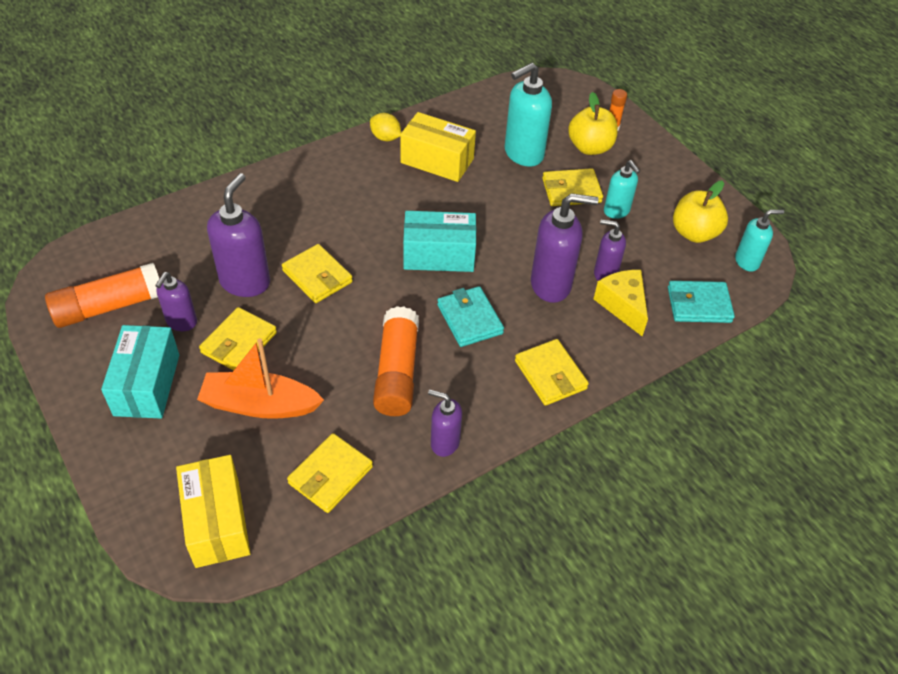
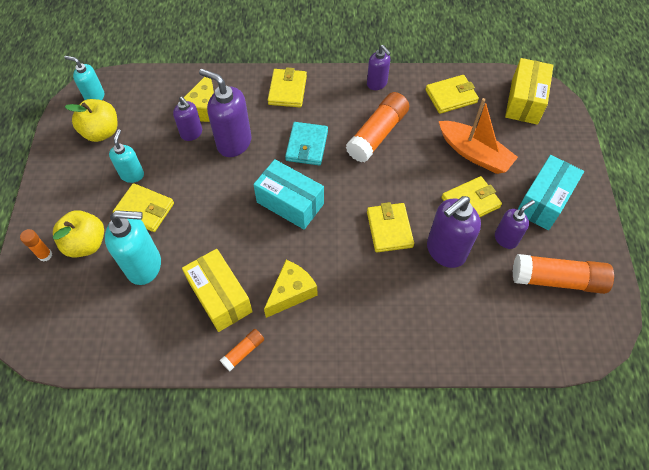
camera: 145 degrees left, 10 degrees up
(377, 188) = (291, 292): none -> yellow cheese
(385, 138) = (243, 351): yellow lemon -> orange glue stick
(699, 305) = (158, 87): turquoise wallet -> none

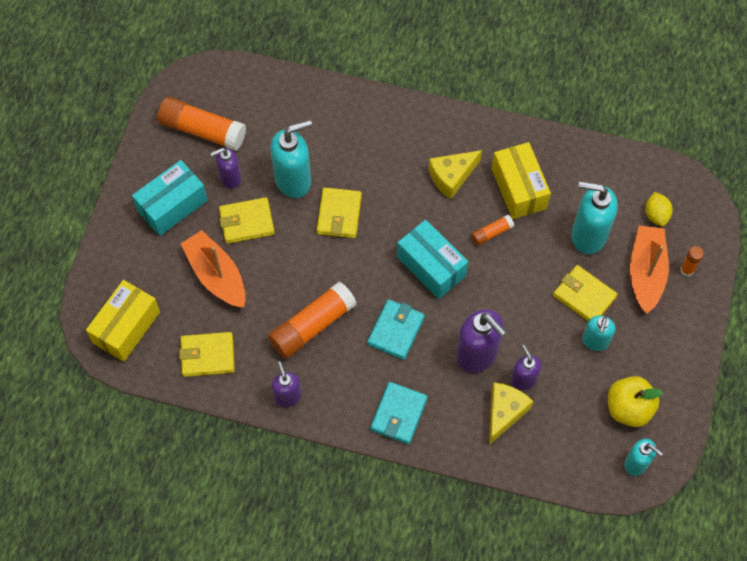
camera: 165 degrees left, 5 degrees up
(75, 303) = (656, 215): none -> yellow lemon
(86, 243) = (646, 272): yellow apple -> orange boat
(243, 351) = (505, 137): orange glue stick -> orange glue stick (491, 233)
(287, 90) = (398, 414): yellow wallet -> turquoise wallet
(445, 251) = (293, 180): purple soap dispenser -> turquoise soap dispenser

